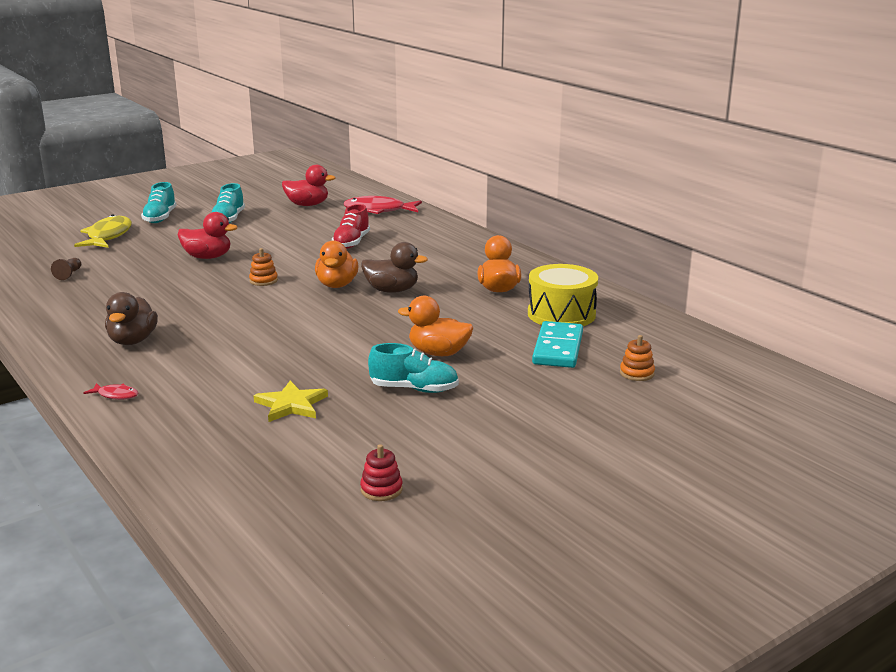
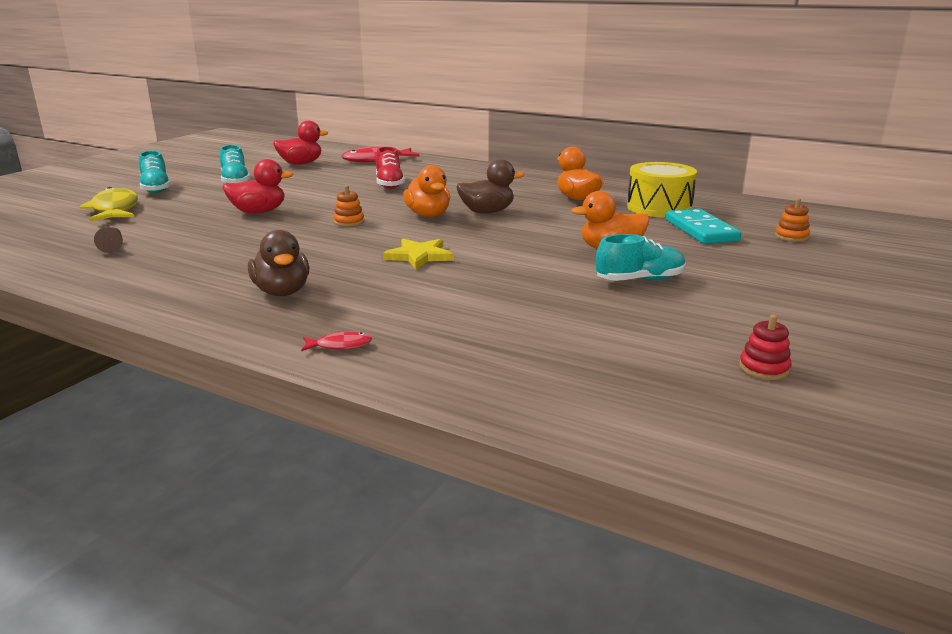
camera: 25 degrees left, 0 degrees up
(291, 405) = (548, 315): yellow star -> yellow star (419, 256)

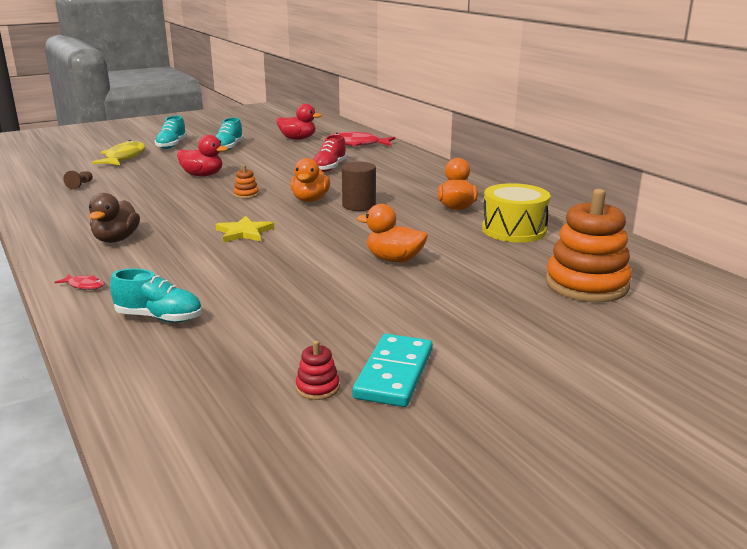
camera: 30 degrees right, 0 degrees up
(487, 212) = (359, 206): brown duck -> brown cylinder
(640, 280) = (366, 291): turquoise shoe -> turquoise shoe (159, 317)
(700, 230) = (509, 259): turquoise domino -> turquoise domino (394, 374)
(791, 237) = (586, 285): orange stacking toy -> orange stacking toy, size x2.41

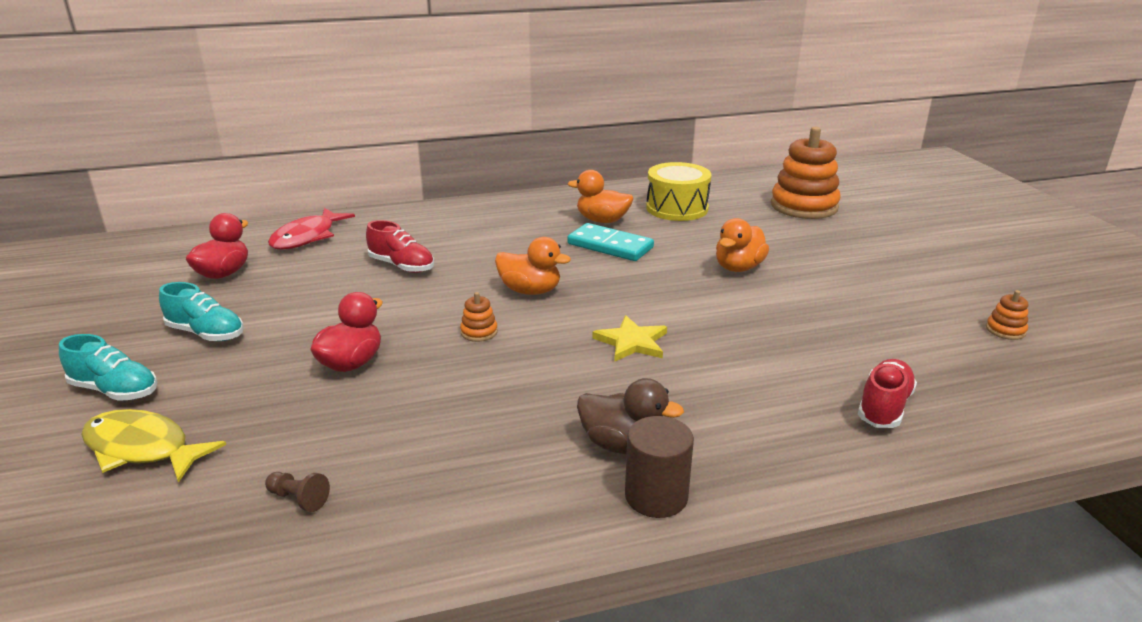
camera: 75 degrees left, 5 degrees up
(84, 285) = (792, 467): red fish -> none
(159, 317) = (884, 407): turquoise shoe -> red shoe
(317, 388) = (1005, 330): red stacking toy -> orange stacking toy
(359, 206) = (569, 265): brown cylinder -> brown cylinder (656, 496)
(394, 374) = (972, 297): turquoise domino -> turquoise domino (610, 246)

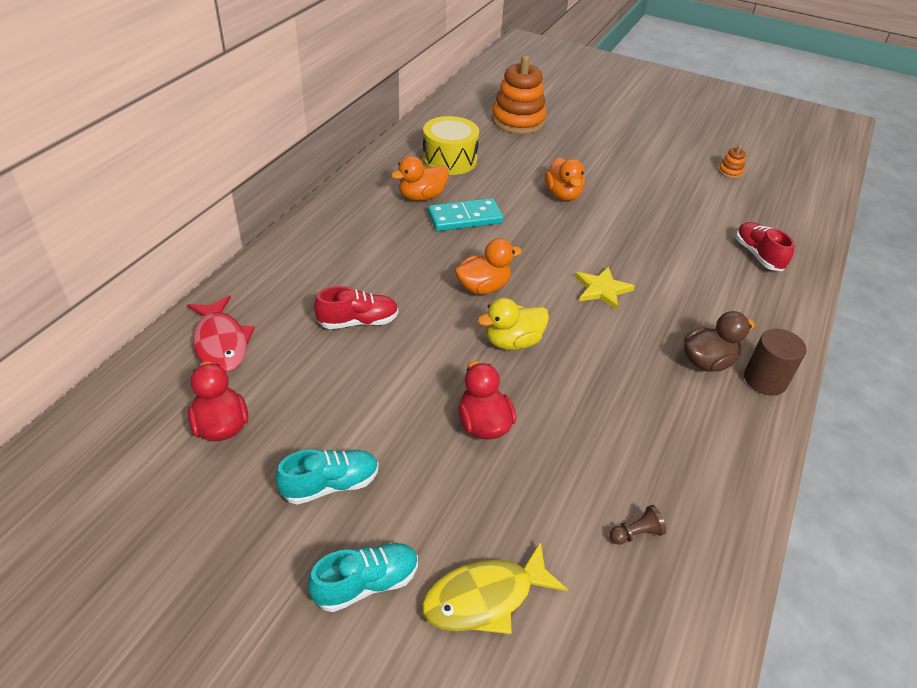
camera: 50 degrees left, 15 degrees up
(479, 332) = (512, 342): orange stacking toy -> yellow duck

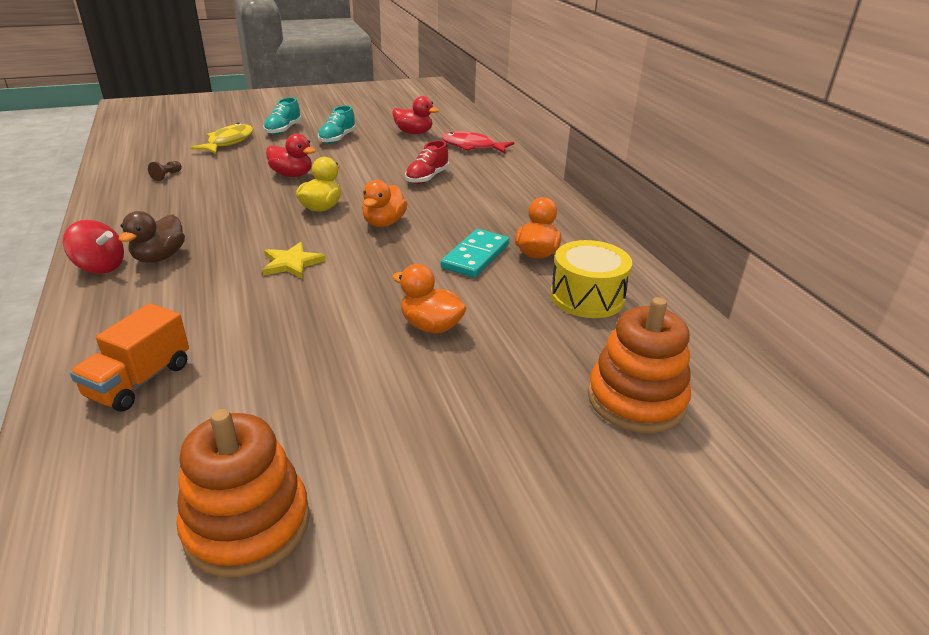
camera: 135 degrees right, 10 degrees down
(730, 172) = (247, 524): orange stacking toy -> orange stacking toy, size x2.41
(758, 255) = (140, 381): red shoe -> orange truck
(765, 380) = (100, 267): brown cylinder -> red spinning top

